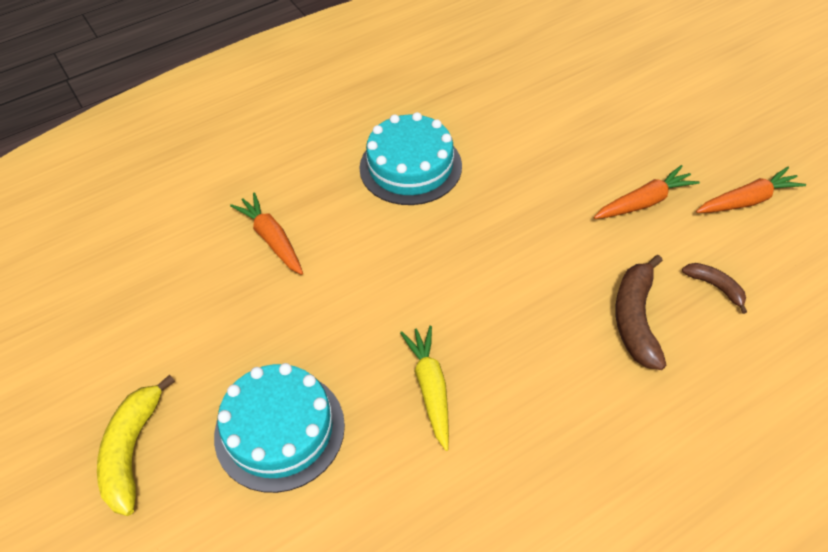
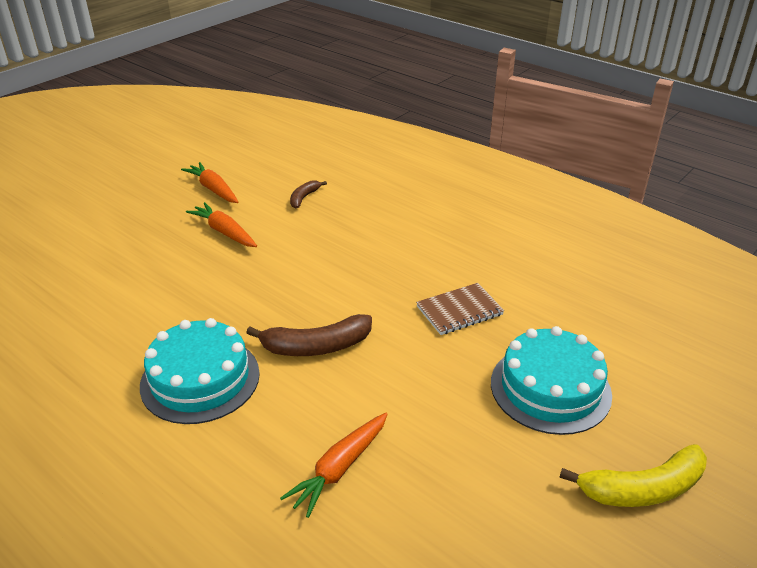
camera: 110 degrees left, 15 degrees down
(430, 389) = (459, 311): yellow carrot -> brown notebook
(636, 319) = (347, 226): brown banana -> brown banana (316, 346)

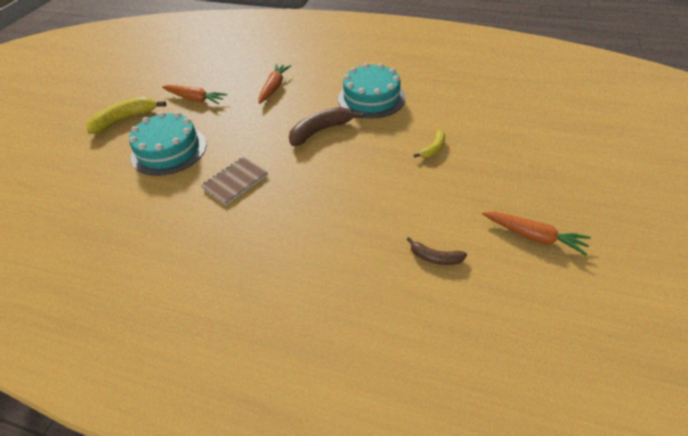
camera: 160 degrees right, 10 degrees up
(204, 278) = (433, 149): none -> yellow banana
(224, 232) = (464, 190): orange carrot -> orange carrot (195, 99)
(304, 198) = (435, 257): brown banana -> brown banana turned 105 degrees clockwise

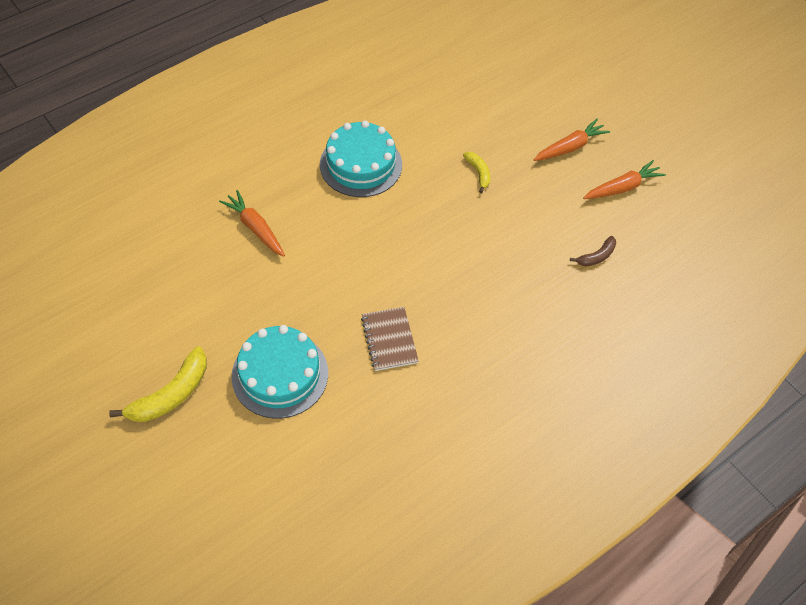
camera: 60 degrees left, 10 degrees up
(125, 119) = (171, 394): yellow banana -> yellow banana turned 135 degrees counterclockwise
(195, 99) = (199, 309): orange carrot -> orange carrot (570, 147)
(320, 131) = (374, 233): brown banana -> none

